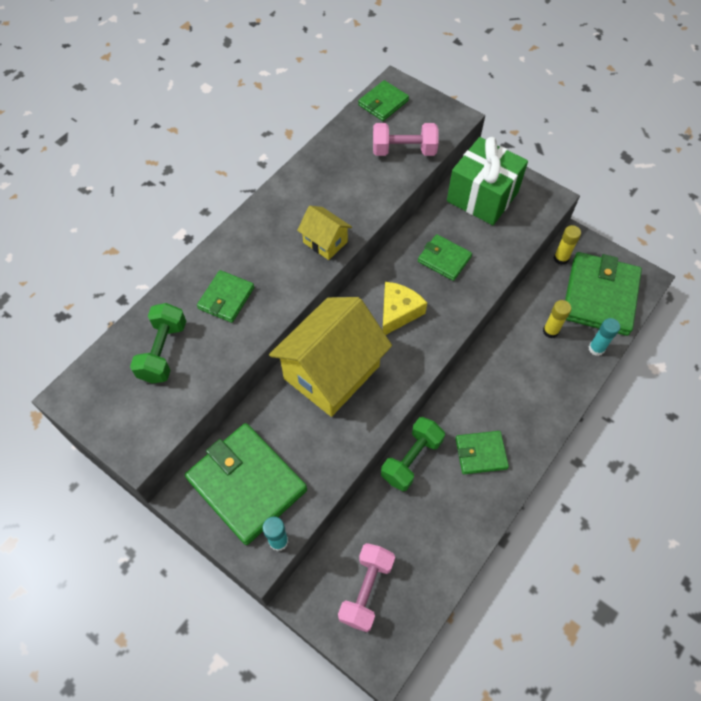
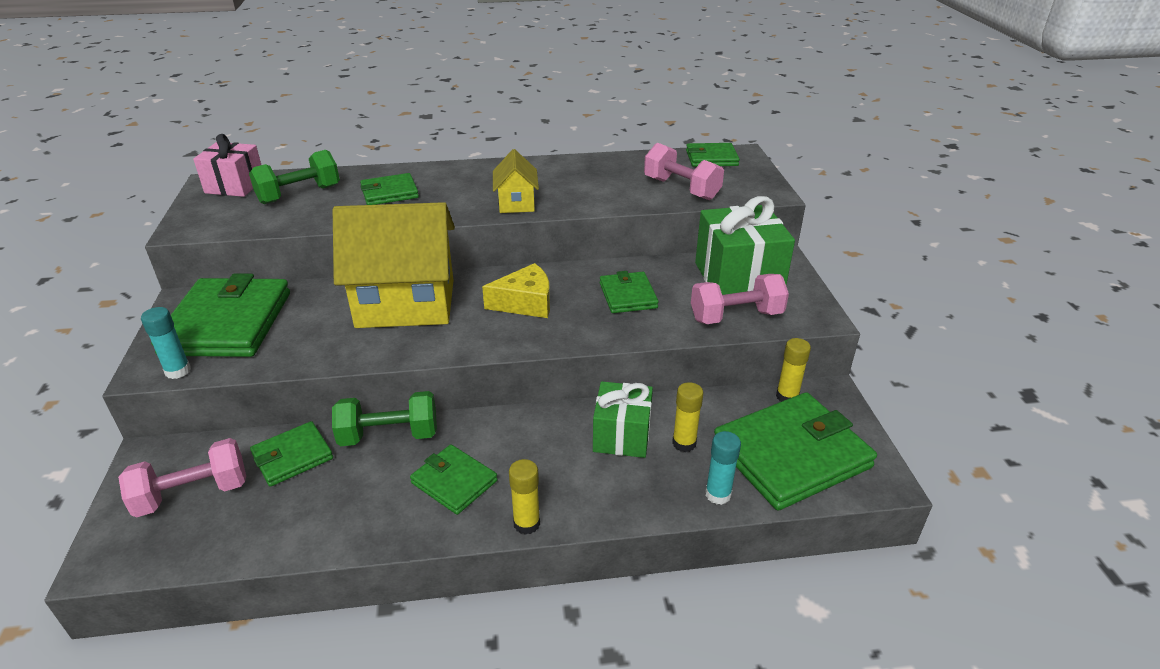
camera: 45 degrees right, 25 degrees down
(96, 383) = (235, 186): none -> pink gift
(382, 519) = (292, 456): none -> green wallet
(515, 230) = (736, 316): none -> pink dumbbell
(519, 352) = (622, 436): none -> green gift
(541, 443) = (526, 523): none -> yellow glue stick

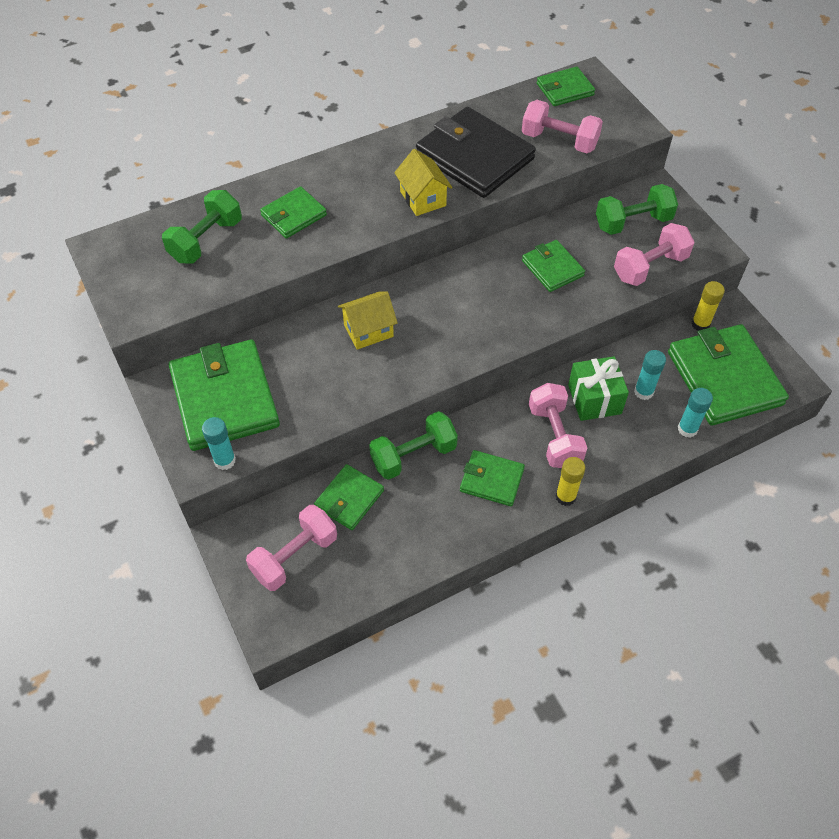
camera: 20 degrees left, 20 degrees up
(235, 186) = (129, 245): pink gift -> none
(406, 303) = (368, 330): yellow house -> yellow house, size x0.48
(525, 303) = (471, 301): yellow cheese -> none
(553, 459) = (554, 436): none -> pink dumbbell
(589, 185) = (474, 157): none -> black wallet
(684, 443) = (643, 392): yellow glue stick -> turquoise glue stick
(738, 278) = (633, 222): green gift -> green dumbbell
(791, 455) = (724, 378): green wallet -> green wallet turned 60 degrees counterclockwise

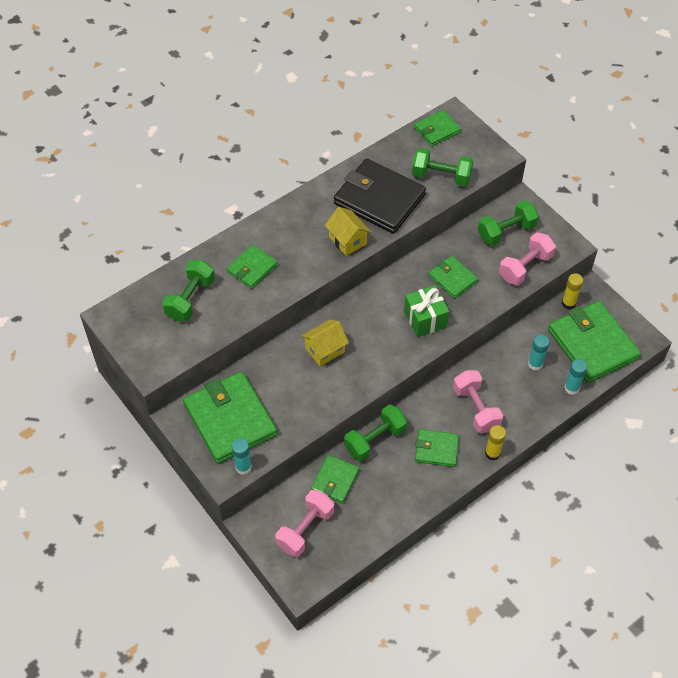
camera: 10 degrees left, 0 degrees up
(559, 141) = (441, 176): pink dumbbell -> green dumbbell
(594, 399) = (500, 375): green gift -> green gift (425, 319)

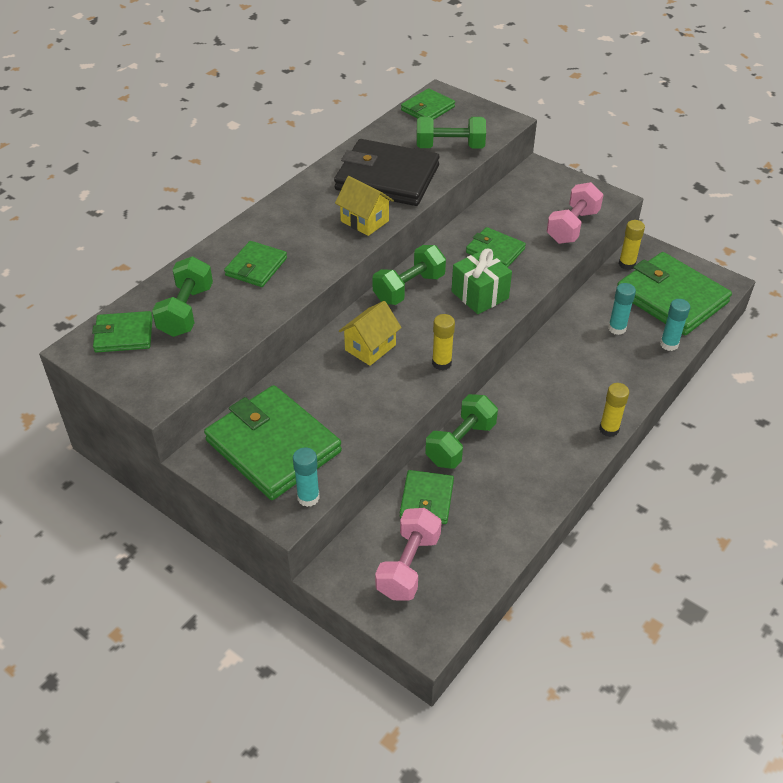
camera: 15 degrees left, 10 degrees down
(374, 376) = (441, 363): none -> yellow glue stick
(436, 449) = (540, 438): green wallet -> green wallet (124, 335)
(476, 409) = (569, 386): pink dumbbell -> none
(506, 231) = (536, 198): green dumbbell -> green dumbbell (409, 288)

